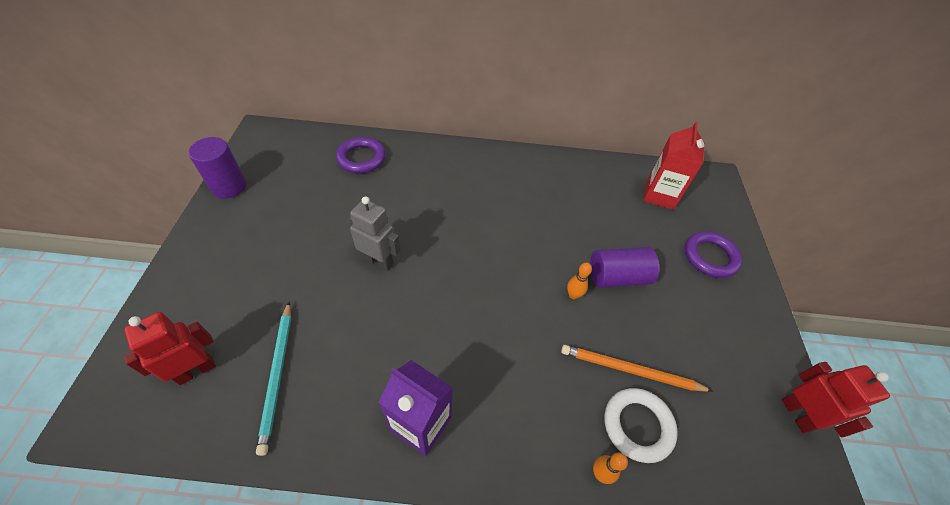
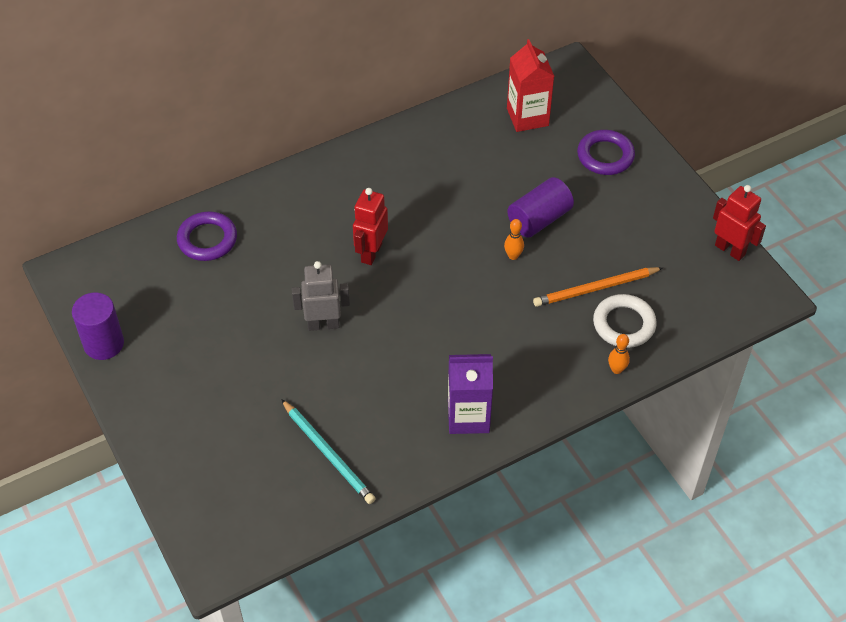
camera: 30 degrees left, 0 degrees up
(196, 370) = (258, 490): red robot -> red robot (371, 253)

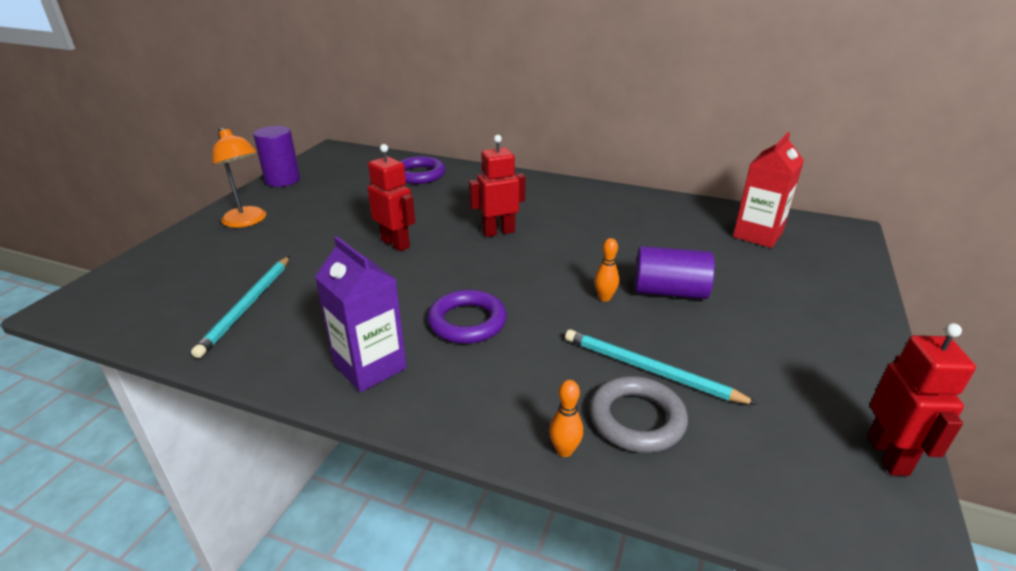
camera: 50 degrees right, 20 degrees down
(175, 403) = (248, 221): none -> orange lamp
(323, 324) = (396, 243): grey robot -> red robot
(595, 289) = (649, 370): orange pencil -> turquoise pencil
(605, 156) = (808, 292): purple ring -> purple ring (467, 322)
(624, 324) = (636, 419): white ring -> grey ring

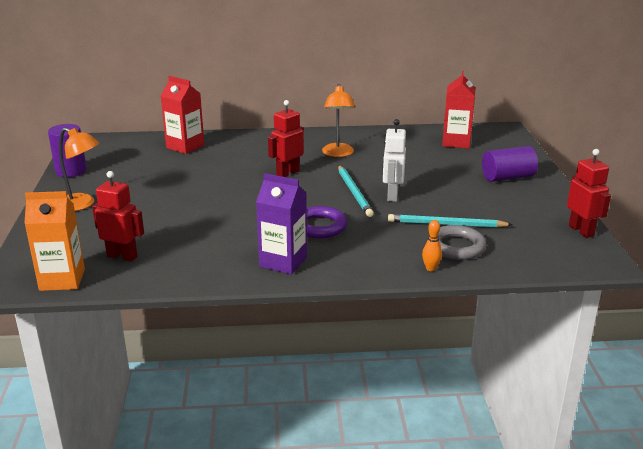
camera: 25 degrees left, 5 degrees down
(117, 314) = (62, 280): none -> orange carton
(247, 306) = (157, 253): turquoise pencil -> turquoise pencil (354, 192)
(396, 243) = (221, 195): red robot -> red robot (122, 256)
(419, 174) = (185, 146): purple ring -> red carton
(583, 218) = (338, 154): none -> orange lamp
(604, 298) = (392, 196): orange bowling pin -> white robot
(669, 291) = (427, 184): purple cylinder -> purple cylinder (507, 177)

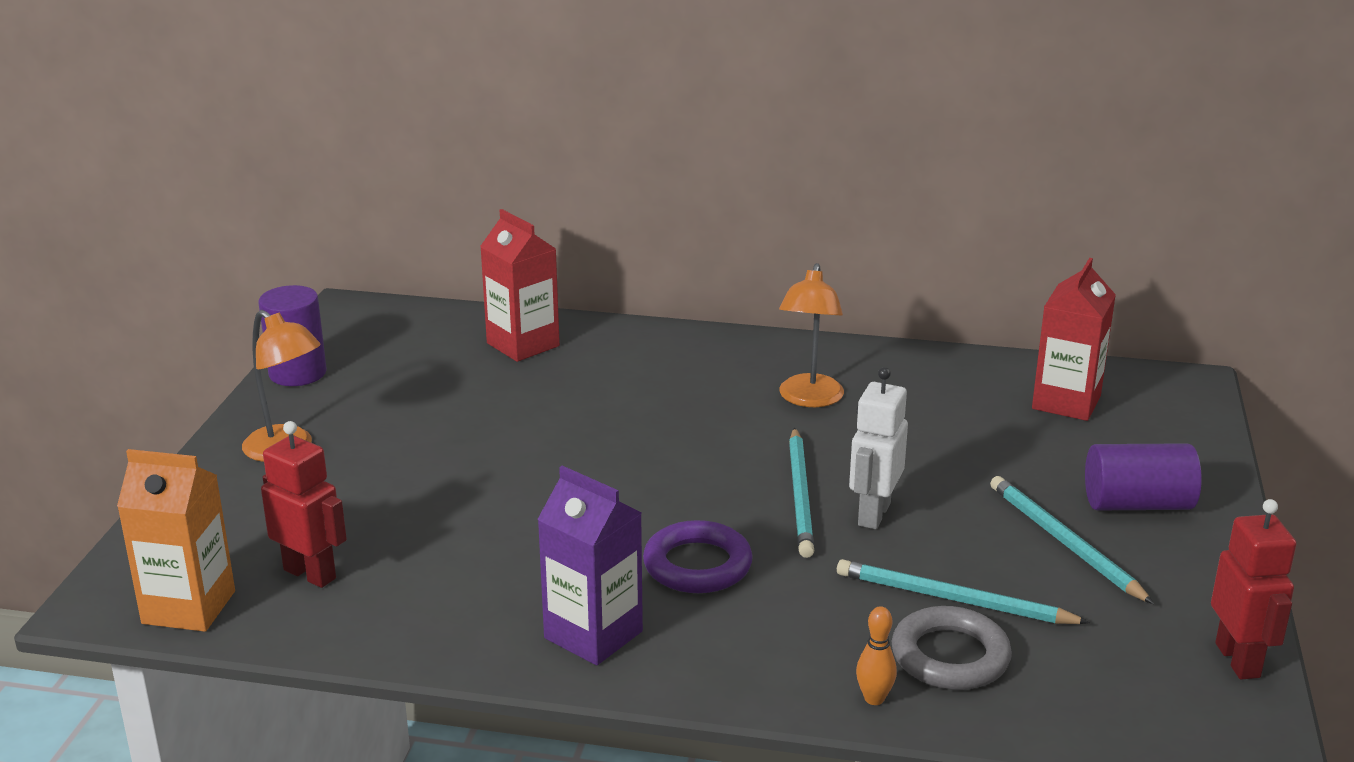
camera: 15 degrees right, 0 degrees up
(287, 173) = (689, 431): red robot -> none
(483, 196) = (1064, 542): none -> turquoise pencil

